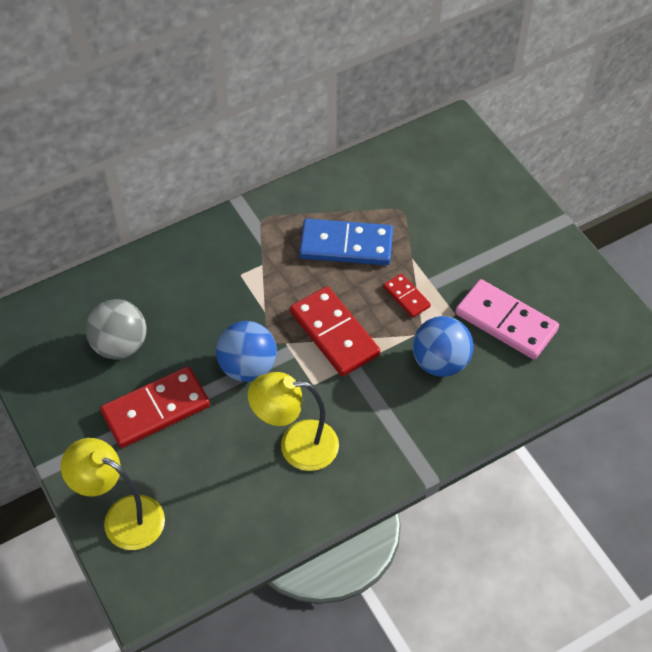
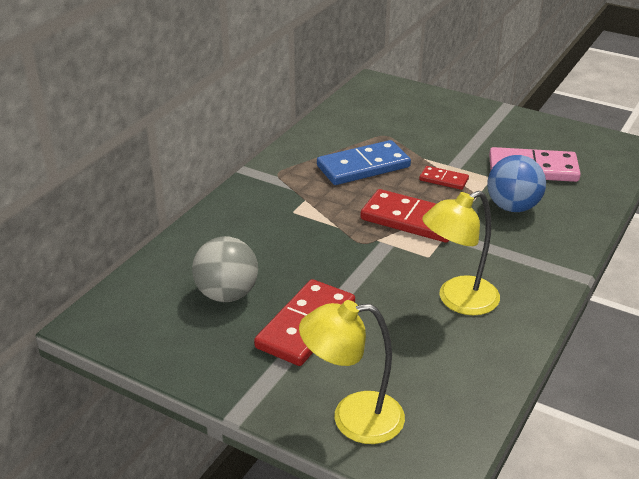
camera: 30 degrees left, 20 degrees down
(248, 367) = (361, 266): blue ball -> none

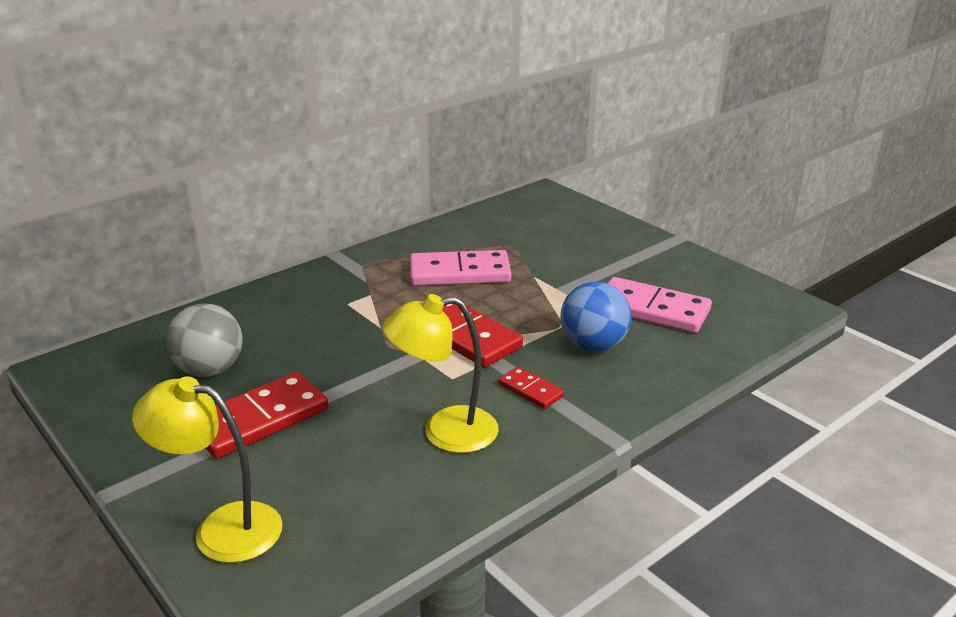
camera: 20 degrees right, 5 degrees down
(363, 166) = (460, 273): blue domino -> pink domino
(443, 180) = (537, 302): red domino -> red domino (530, 390)

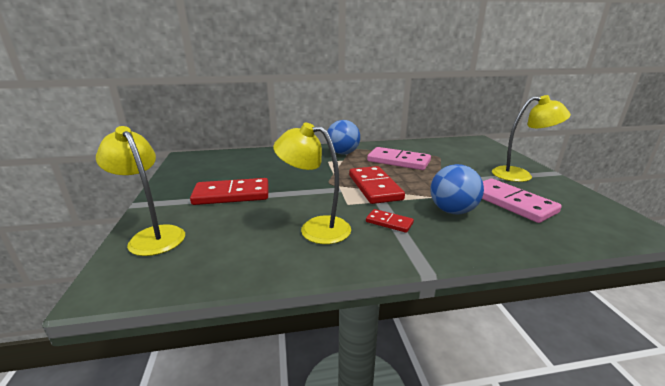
camera: 30 degrees right, 5 degrees down
(210, 370) = (237, 171): grey ball -> none
(357, 279) = (342, 153): none -> blue ball
(530, 390) = (389, 222): red domino -> red domino turned 45 degrees counterclockwise
(638, 255) = (520, 175): none -> yellow lamp

